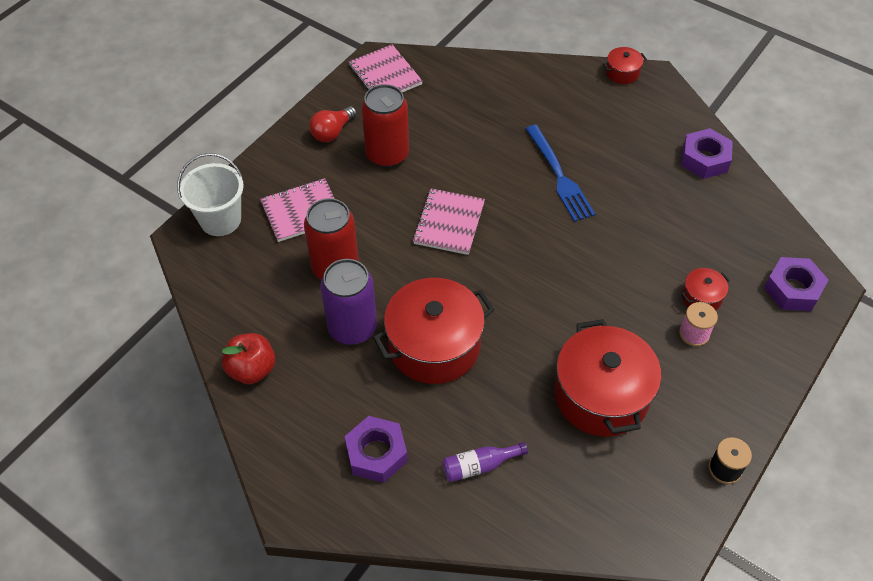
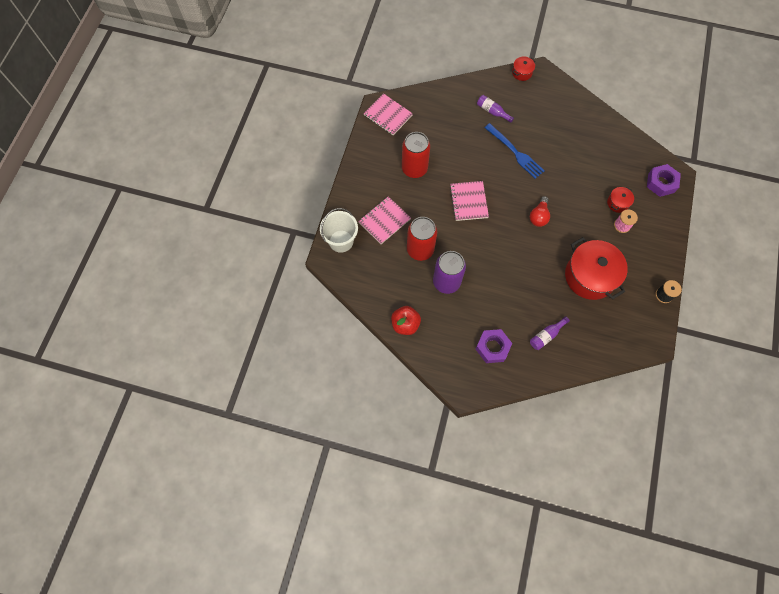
camera: 20 degrees left, 15 degrees up
(332, 132) = (376, 164): red light bulb -> red light bulb (539, 216)
(434, 346) = (494, 277): red pot -> none
(549, 112) = (492, 111): none -> purple bottle
(704, 159) = (588, 117): purple nut -> none

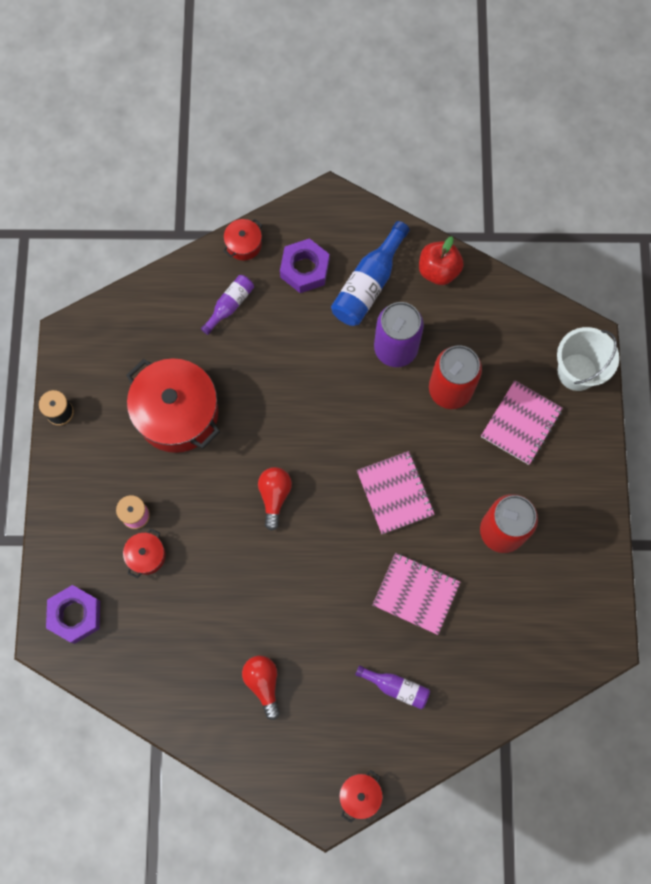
camera: 165 degrees right, 5 degrees up
(388, 115) = (581, 627): pink notebook -> pink notebook (416, 594)
(453, 327) = (368, 284): none -> blue bottle
(515, 152) = (336, 610): blue fork -> none
(530, 375) = (244, 244): none -> red pot
(562, 129) = (263, 683): none -> red light bulb

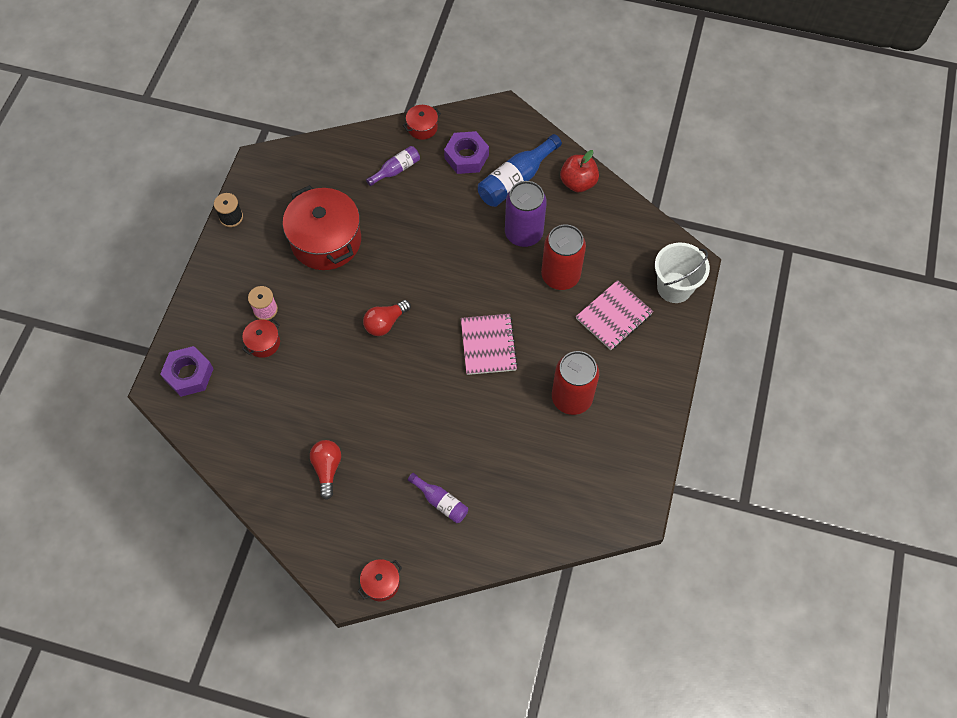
camera: 15 degrees right, 10 degrees down
(274, 496) = (385, 323): red light bulb -> red light bulb turned 150 degrees counterclockwise
(416, 594) = (481, 430): pink notebook -> none

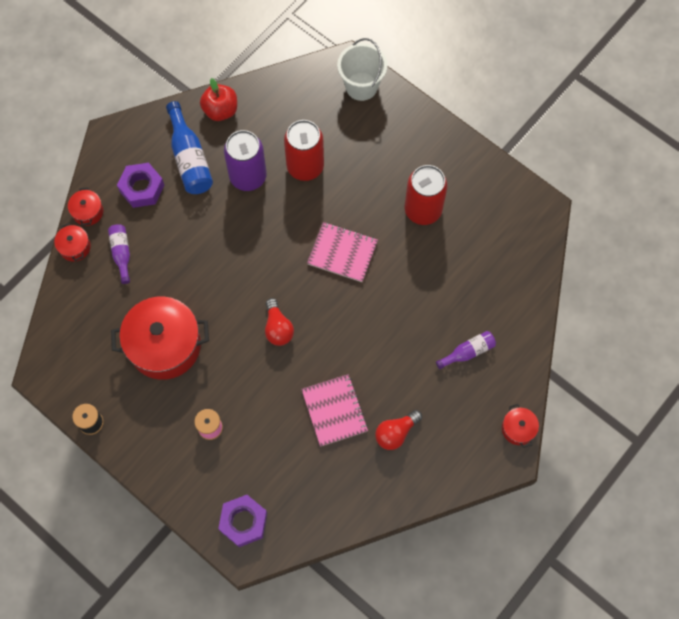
camera: 65 degrees left, 5 degrees up
(263, 343) = (244, 442): red pot -> red pot (75, 247)
(327, 469) = (396, 433): red light bulb -> red light bulb turned 60 degrees counterclockwise
(614, 316) = (364, 144): pink notebook -> pink notebook (334, 411)

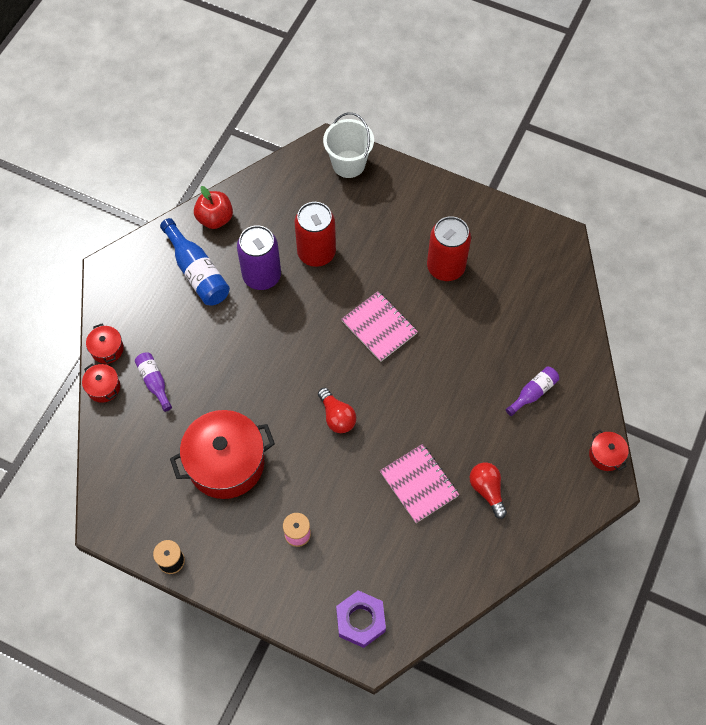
camera: 15 degrees left, 5 degrees down
(142, 188) = (156, 312): purple nut -> none
(342, 253) = (379, 327): pink notebook -> pink notebook turned 45 degrees clockwise
(396, 433) = (487, 490): red light bulb -> red light bulb turned 120 degrees clockwise

